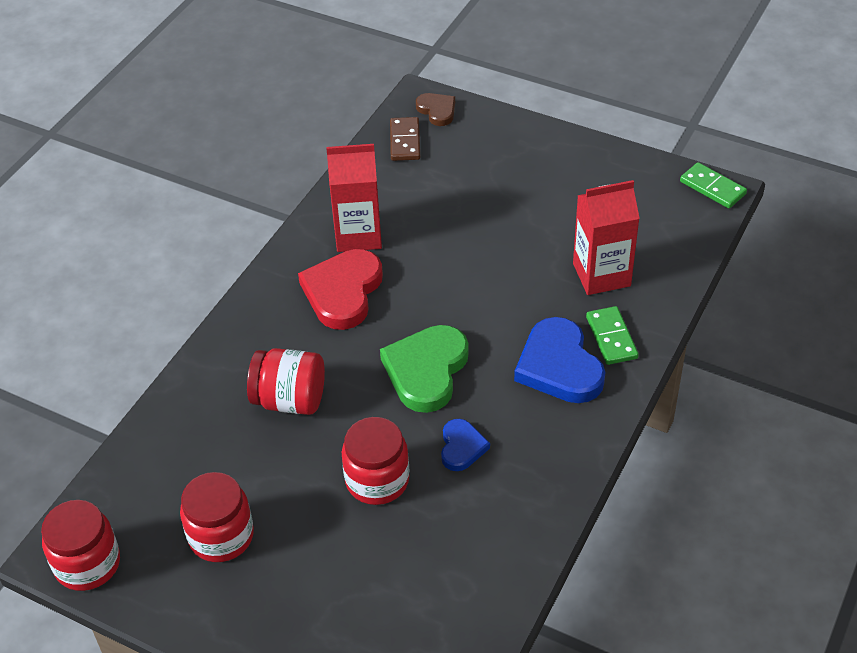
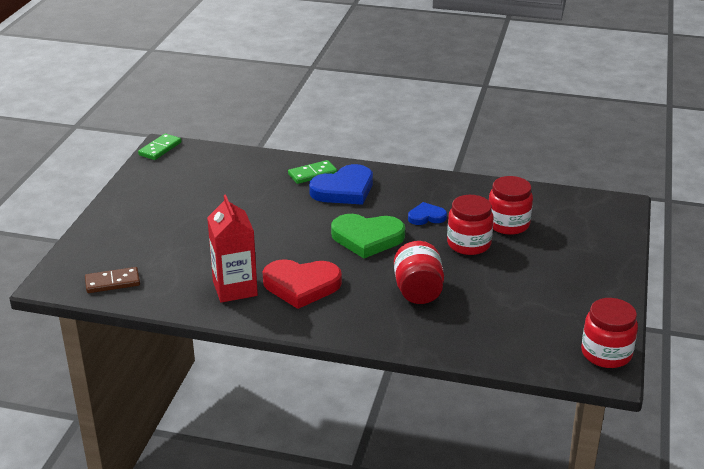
camera: 105 degrees left, 15 degrees down
(221, 536) = (547, 298): red jar -> red jar (508, 224)
(437, 111) = (70, 271): brown heart -> none
(601, 275) = (255, 182): red carton -> none

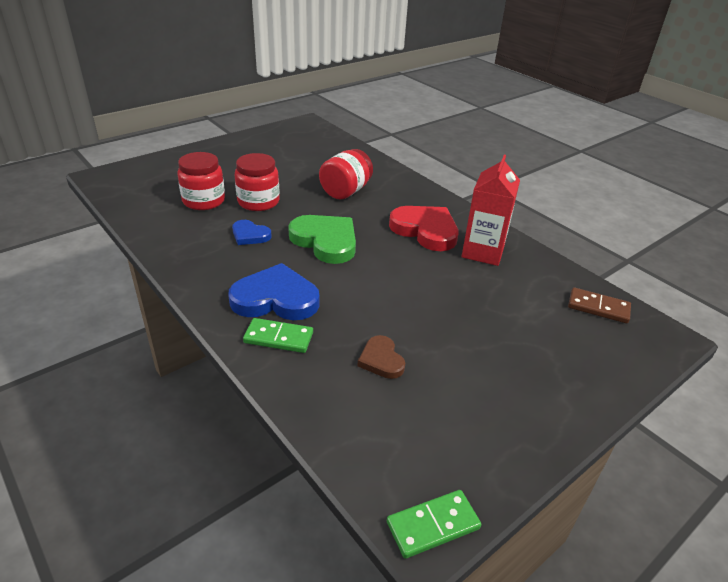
camera: 145 degrees left, 5 degrees up
(241, 189) = (381, 360): none -> brown heart
(606, 353) = (294, 127): red jar -> none

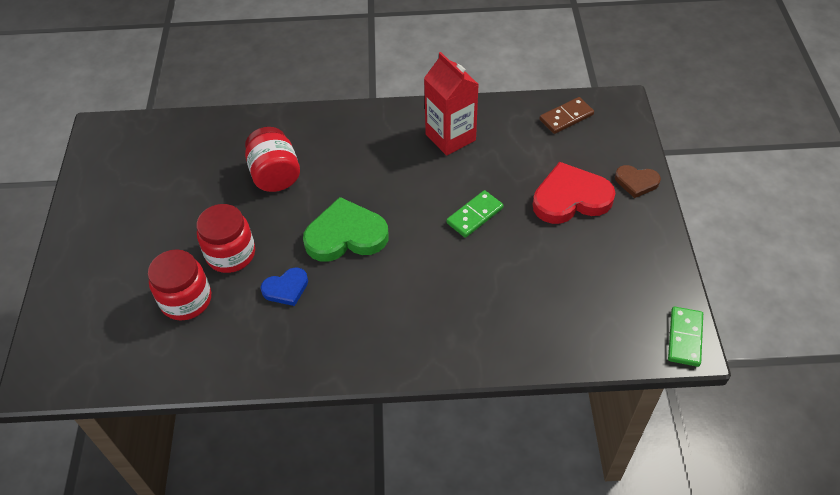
camera: 50 degrees left, 15 degrees up
(275, 299) = (401, 314): blue heart -> none
(278, 338) = (453, 336): green domino -> green domino (475, 215)
(381, 360) = (526, 281): brown heart -> brown heart (636, 182)
(425, 230) = (390, 155): red heart -> red heart (570, 198)

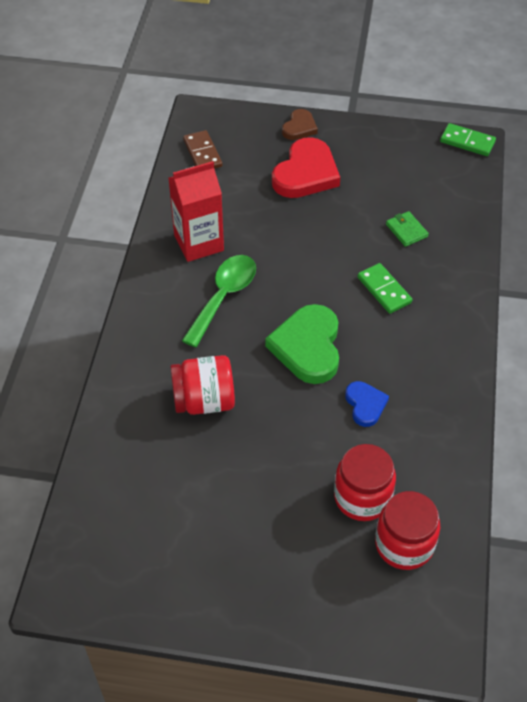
camera: 80 degrees left, 0 degrees up
(231, 254) = (308, 451): red jar -> red jar (404, 544)
(391, 166) = (223, 297): none -> green spoon
(475, 215) = (308, 243): green domino -> green domino (384, 290)
(519, 294) = (406, 230): none -> green wallet
(570, 198) = (306, 173): red heart -> red heart turned 150 degrees counterclockwise

